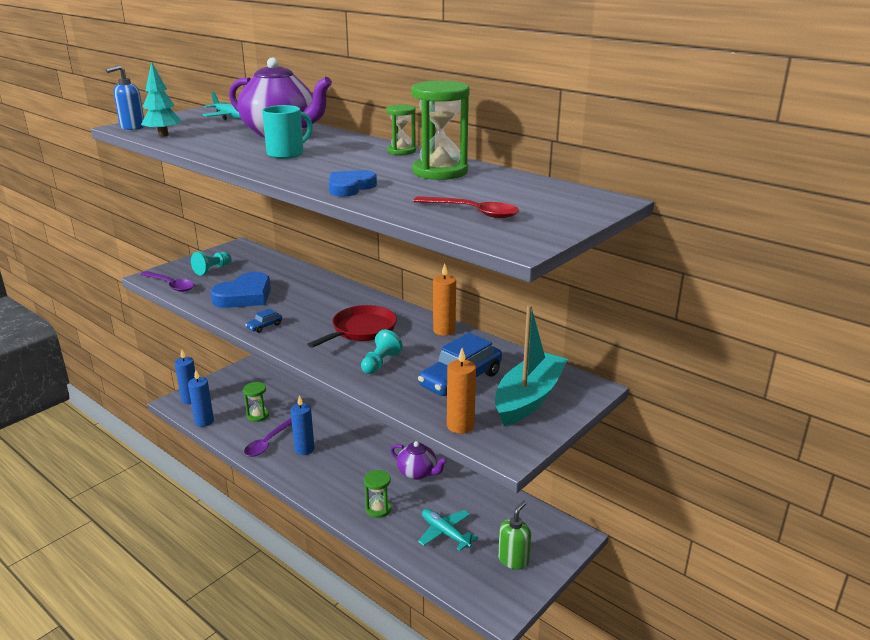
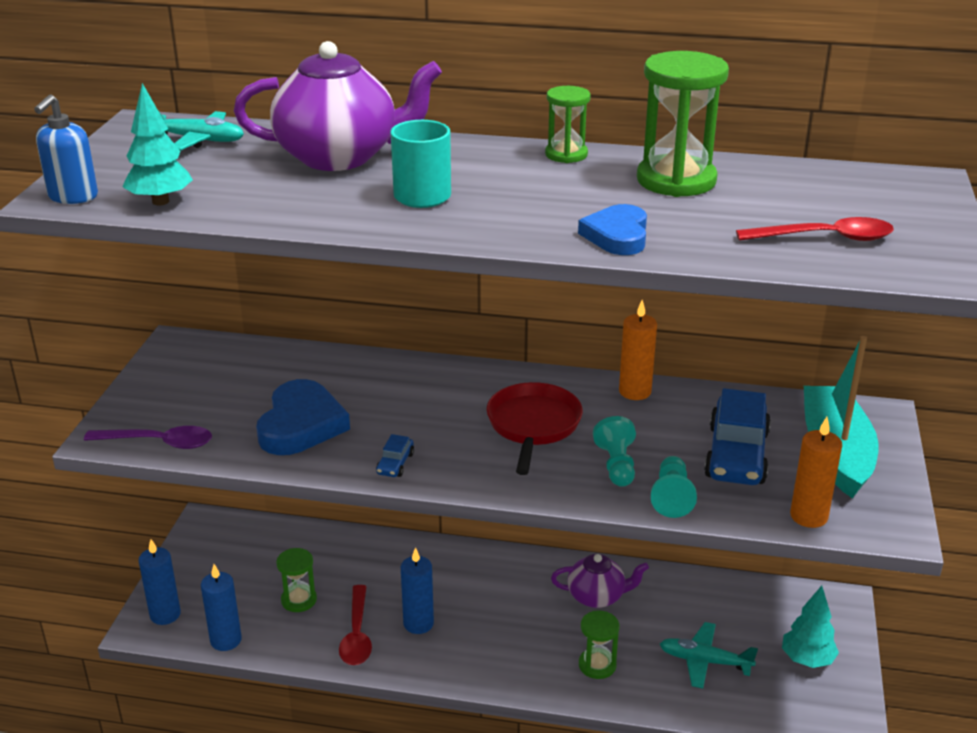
camera: 30 degrees left, 5 degrees up
(212, 269) = (190, 395): turquoise pawn -> turquoise pawn (671, 497)
(268, 443) = (357, 634): purple spoon -> red spoon
(513, 560) = (807, 660): green soap dispenser -> turquoise tree

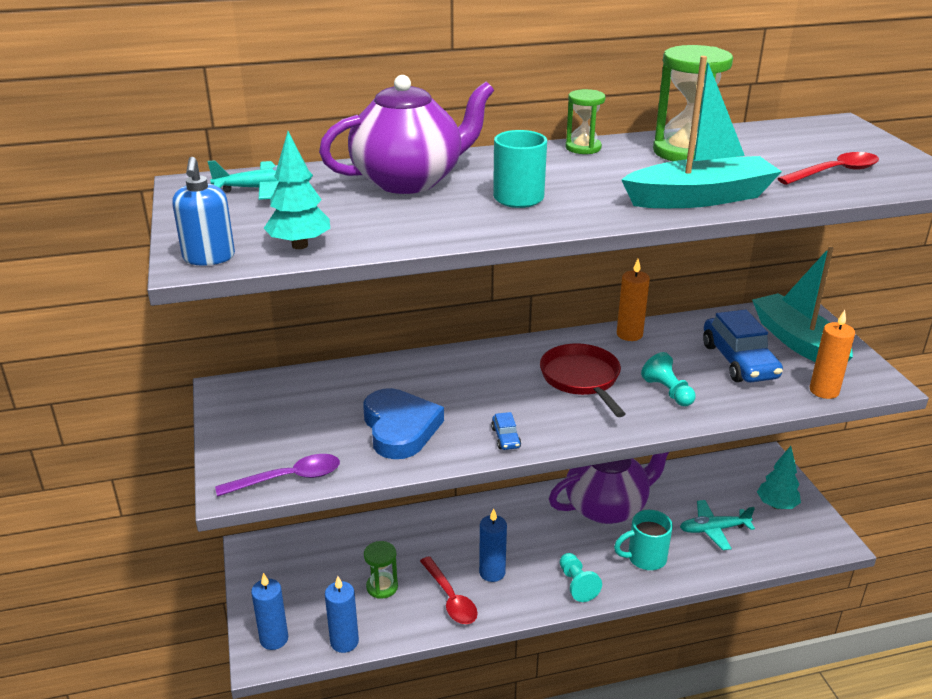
camera: 25 degrees left, 0 degrees up
(597, 596) = (607, 507): purple teapot -> purple teapot, size x1.76
(597, 665) = (645, 558): green hourglass -> turquoise mug
(617, 235) = (700, 198): blue heart -> turquoise boat
(671, 497) = (726, 404): turquoise pawn -> turquoise pawn (577, 584)

